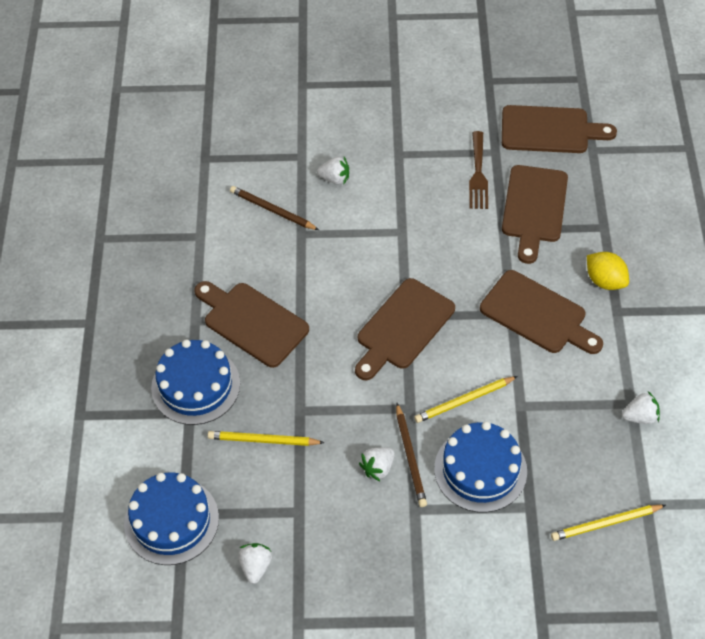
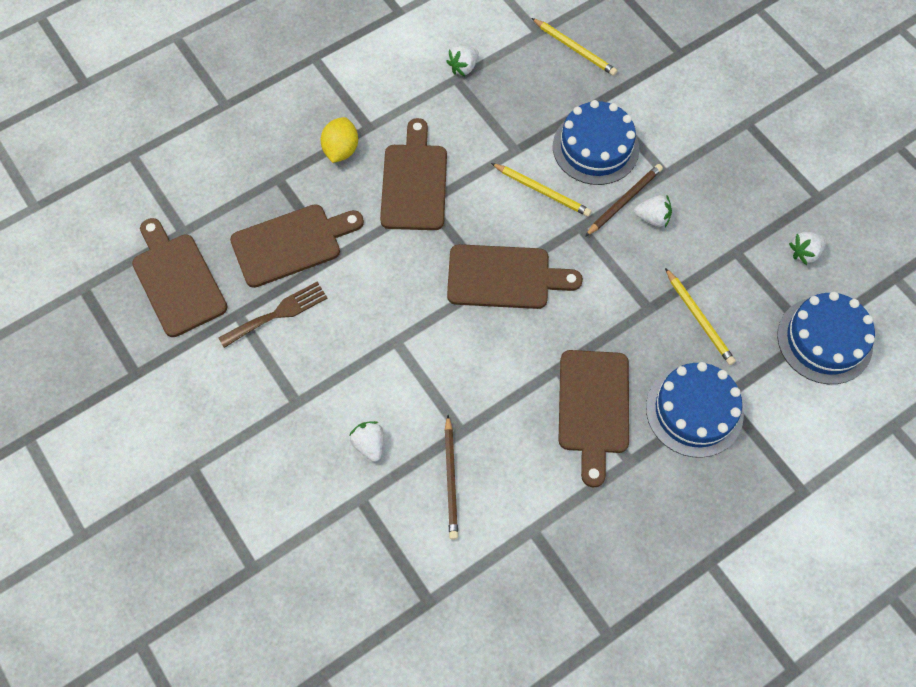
camera: 125 degrees left, 10 degrees up
(640, 416) = (463, 67): white strawberry -> white strawberry turned 90 degrees counterclockwise

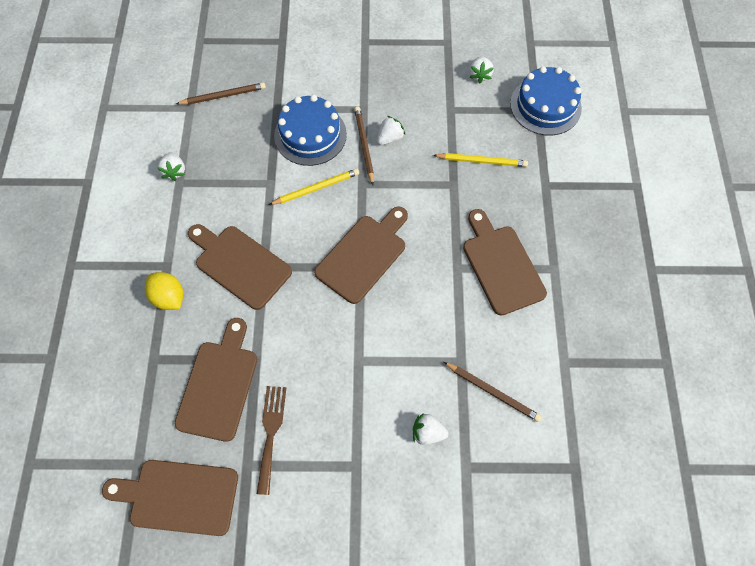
camera: 55 degrees left, 0 degrees up
(574, 48) = (223, 95): yellow pencil -> brown pencil
(593, 408) = (501, 265): brown cutting board -> brown cutting board turned 150 degrees counterclockwise
(694, 410) = (544, 207): blue cake -> none

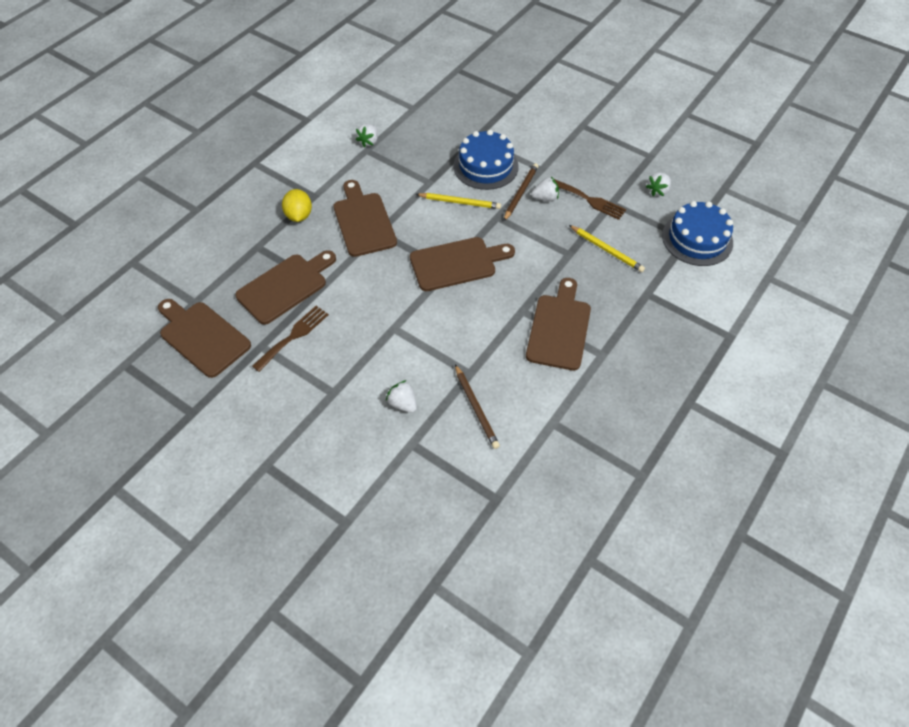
camera: 35 degrees right, 10 degrees down
(223, 95) = (444, 111): brown pencil -> none
(430, 118) = (589, 200): none -> brown fork

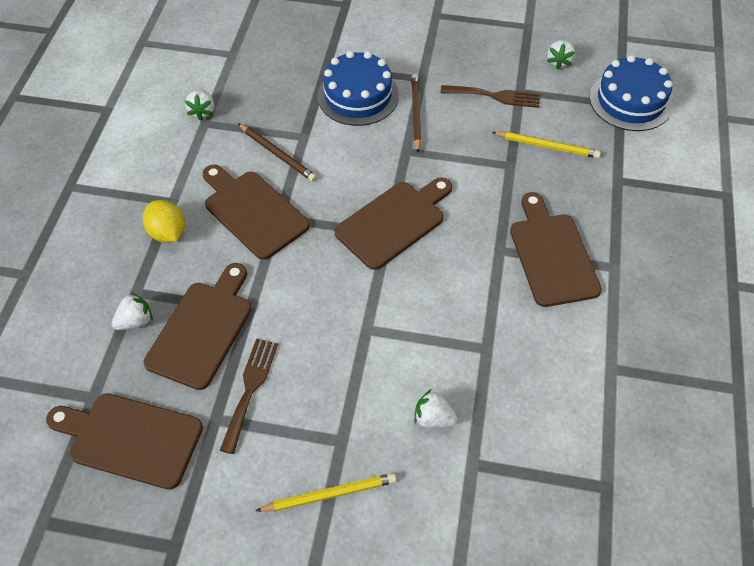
camera: 25 degrees left, 0 degrees up
(460, 202) = (354, 148): yellow pencil -> yellow pencil (329, 494)
(476, 408) = (519, 387): brown pencil -> brown pencil (277, 154)
(545, 198) = (446, 110): white strawberry -> white strawberry (135, 321)

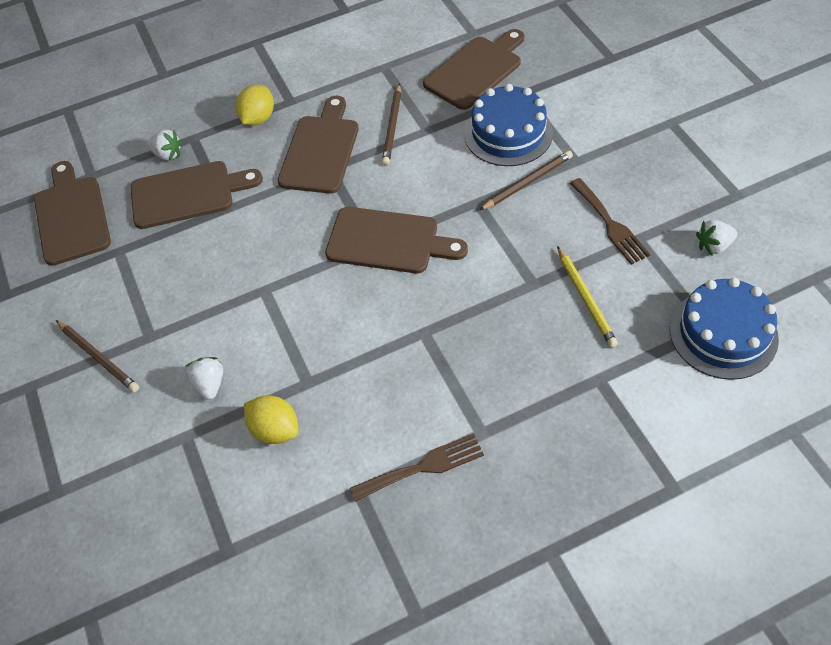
camera: 60 degrees right, 0 degrees up
(202, 112) = (393, 58): white strawberry -> none
(250, 389) = (156, 254): brown fork -> brown fork (423, 467)
(329, 494) = (98, 357): yellow pencil -> brown pencil
(515, 394) = (275, 429): none -> yellow lemon
(552, 254) = (452, 374): brown cutting board -> brown cutting board (476, 70)

